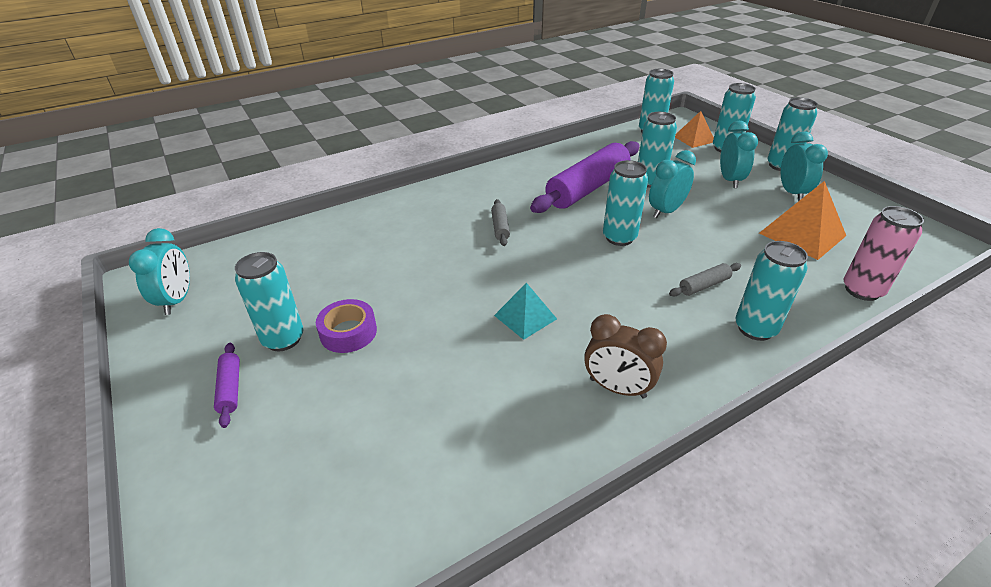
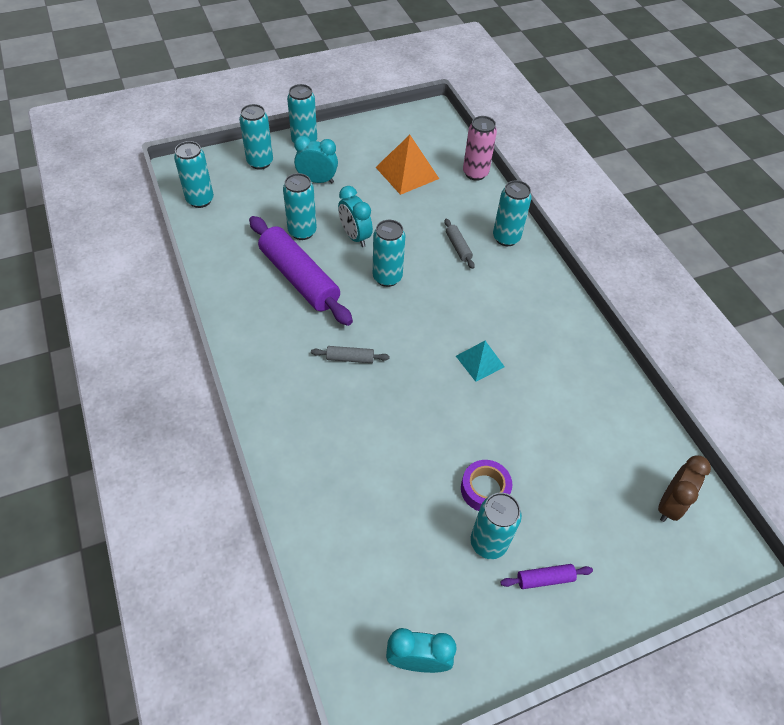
camera: 85 degrees left, 15 degrees up
(617, 388) = (554, 324): brown clock -> brown clock (670, 504)
(694, 139) = (231, 175): orange pyramid -> none
(792, 193) = (349, 154): turquoise clock -> none

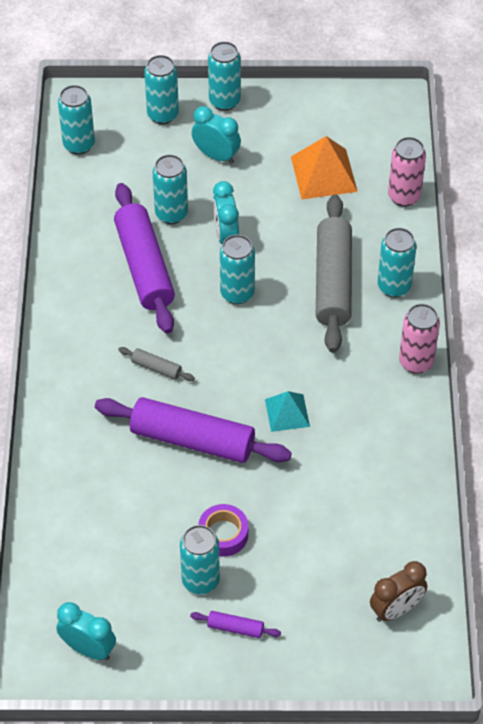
camera: 25 degrees right, 0 degrees up
(412, 411) = (192, 440): none -> purple rolling pin
(458, 247) = (333, 282): grey rolling pin -> grey rolling pin, size x2.35
(556, 289) = (416, 362): none -> pink can

